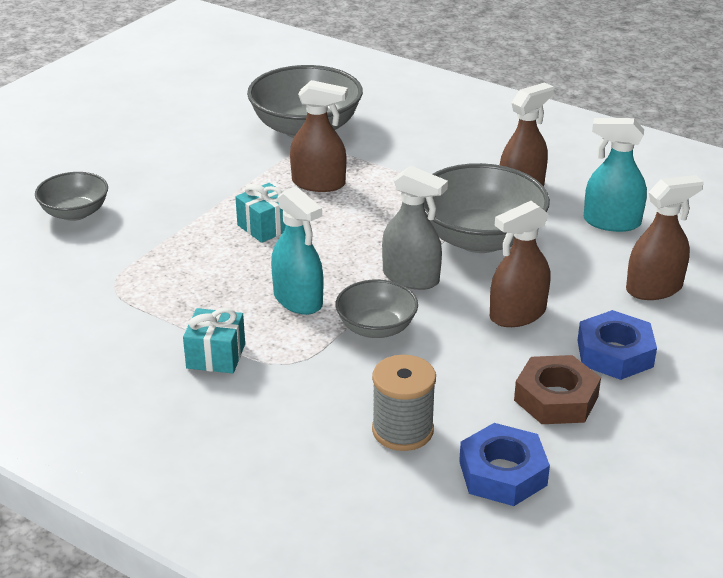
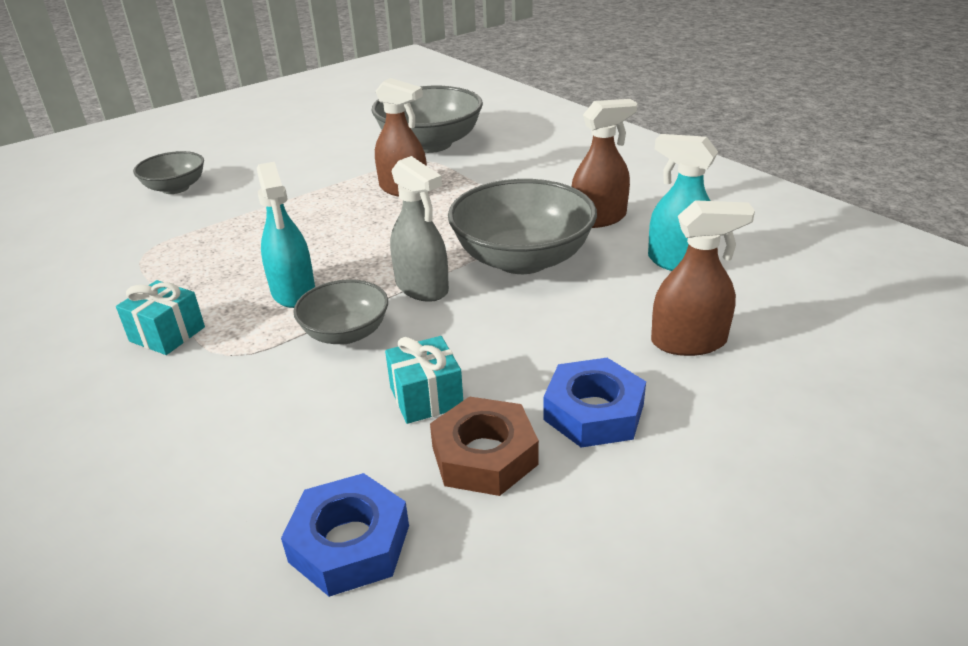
camera: 20 degrees right, 0 degrees up
(266, 227) = (323, 220): turquoise gift -> turquoise gift (426, 397)
(402, 430) = (278, 457): grey spool -> none
(517, 314) = (507, 345): brown spray bottle -> none

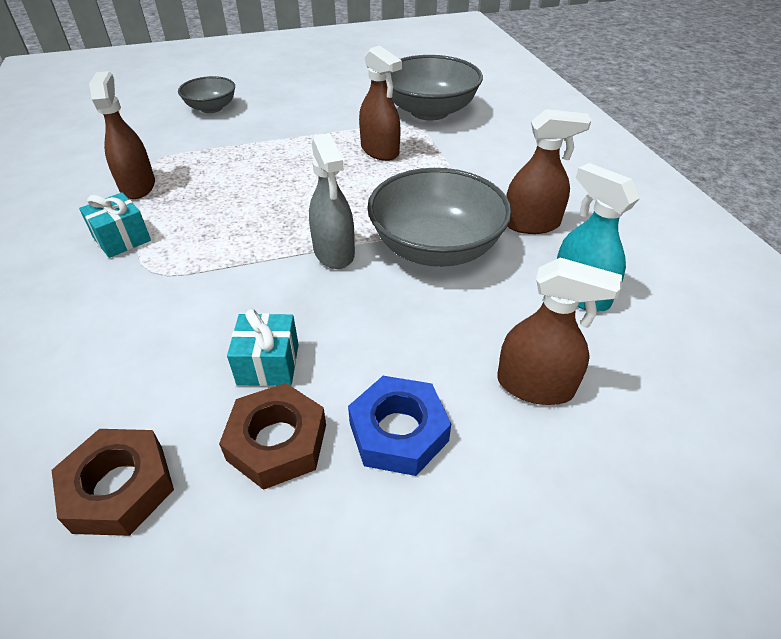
camera: 20 degrees right, 10 degrees up
(145, 281) = (138, 186): none -> brown spray bottle
(293, 292) = (233, 227): turquoise spray bottle -> none
(346, 333) = (247, 279): grey bowl -> none
(350, 543) = (119, 488): blue nut -> brown nut

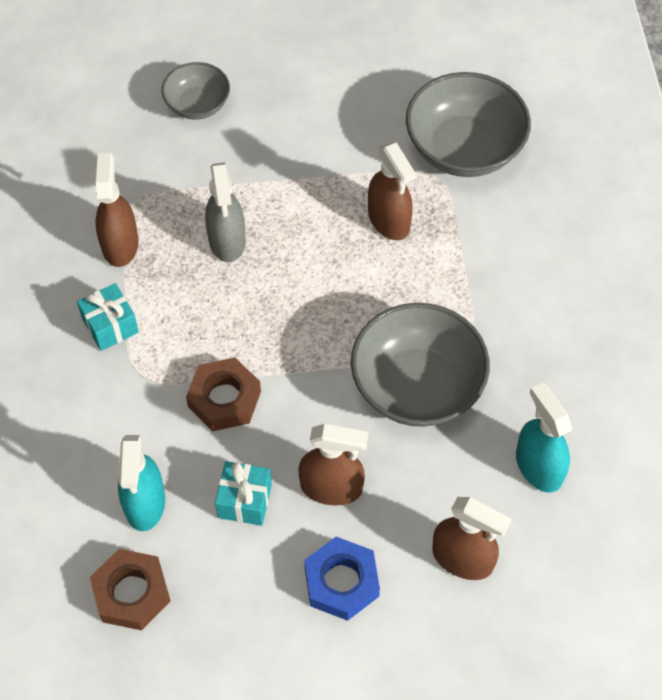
camera: 10 degrees right, 15 degrees up
(146, 383) = (145, 503): none -> turquoise spray bottle
(277, 442) = (247, 575): brown nut -> brown nut (224, 399)
(334, 252) = (316, 376): grey spray bottle -> grey spray bottle (227, 240)
(531, 224) = (524, 367): brown spray bottle -> brown spray bottle (331, 487)

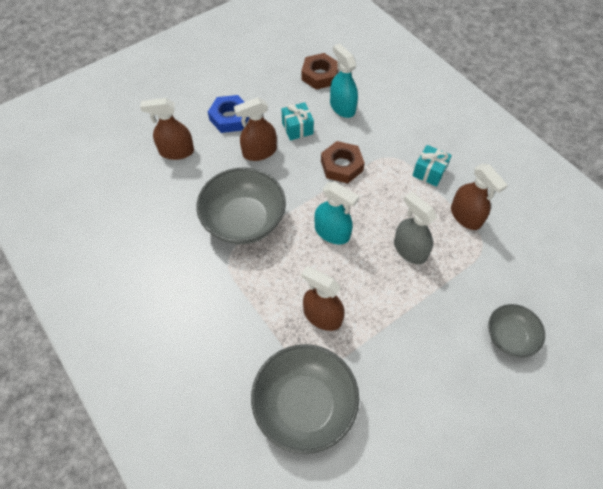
camera: 150 degrees right, 0 degrees up
(538, 466) = (155, 210): turquoise spray bottle -> turquoise spray bottle (332, 232)

